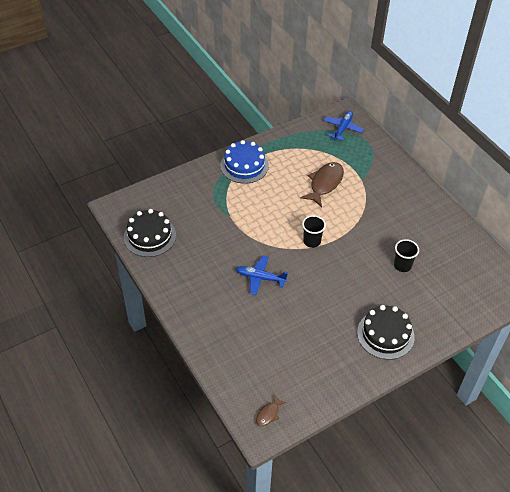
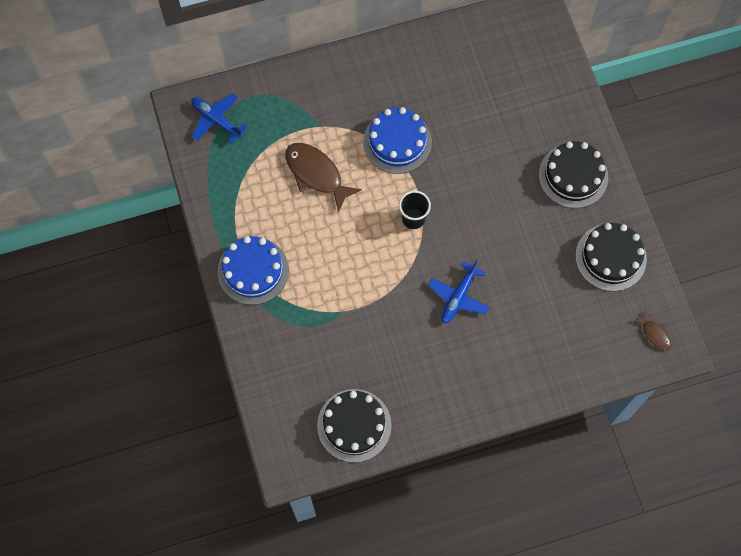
camera: 75 degrees left, 20 degrees up
(325, 371) = (610, 257): none -> black cake
(367, 222) = (397, 142): none -> blue cake
(402, 265) = (477, 124): black cup -> none

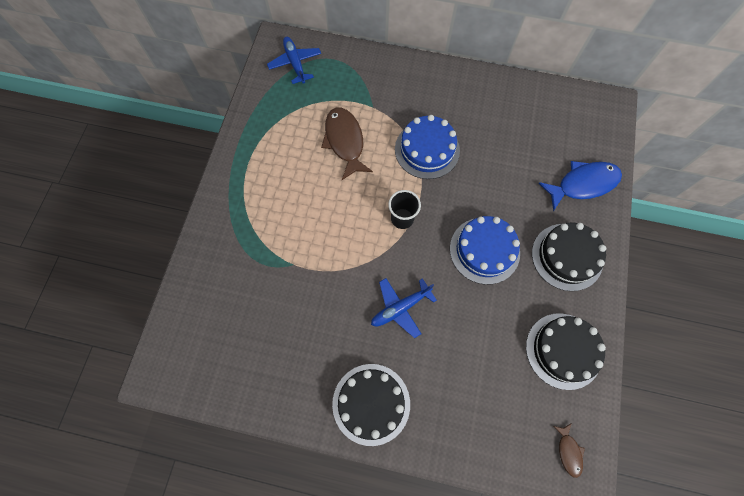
camera: 30 degrees right, 0 degrees up
(253, 271) = (244, 191): blue cake -> blue cake (484, 250)
(354, 425) = (237, 372): black cake -> black cake (371, 403)
(553, 102) = (583, 184): none -> blue fish

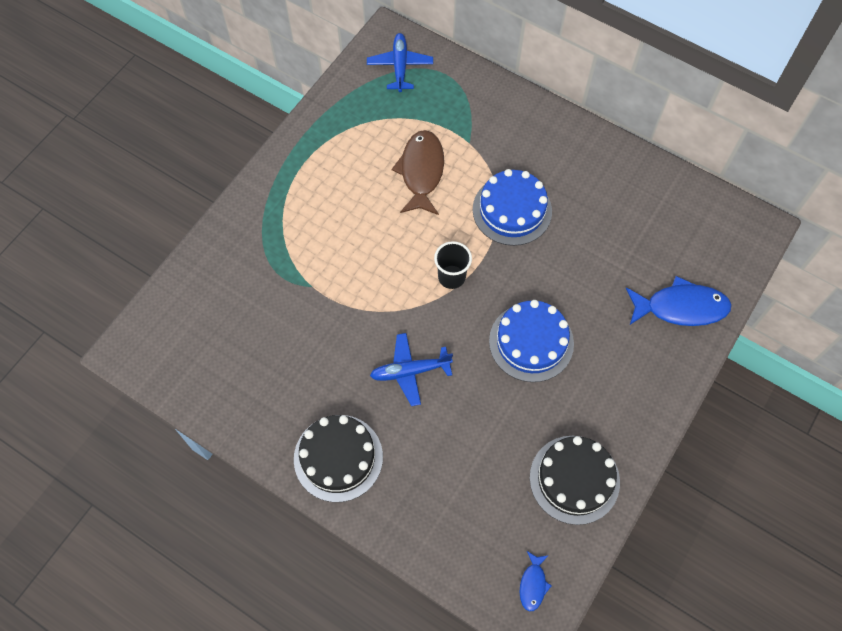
camera: 20 degrees right, 5 degrees down
(567, 257) = (624, 381): black cake -> none
(568, 452) = (533, 584): brown fish -> blue fish

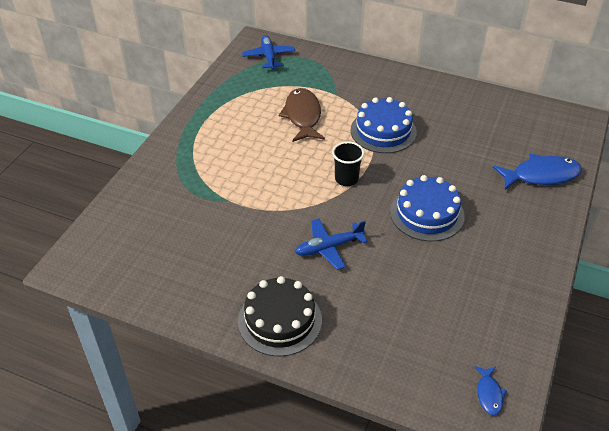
camera: 10 degrees left, 20 degrees down
(574, 479) = (497, 306): black cake -> none

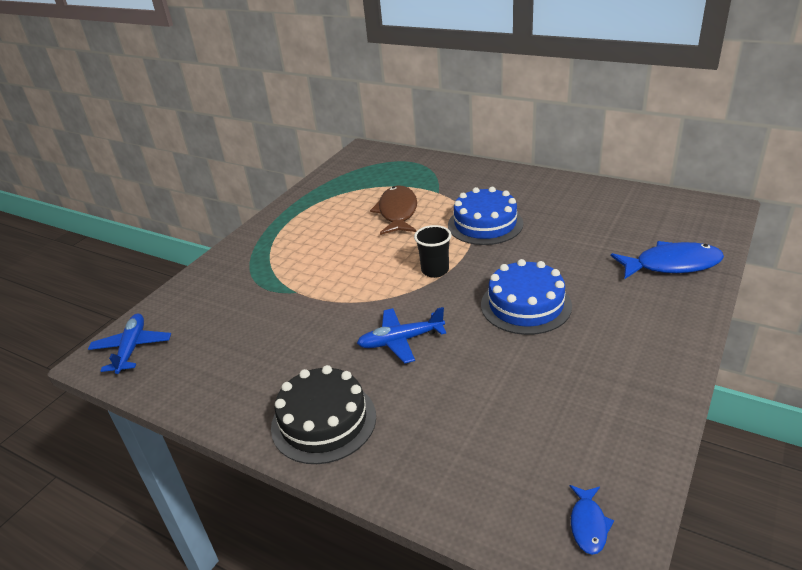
camera: 10 degrees right, 10 degrees down
(269, 57) = (373, 162): blue plane -> blue plane (132, 348)

